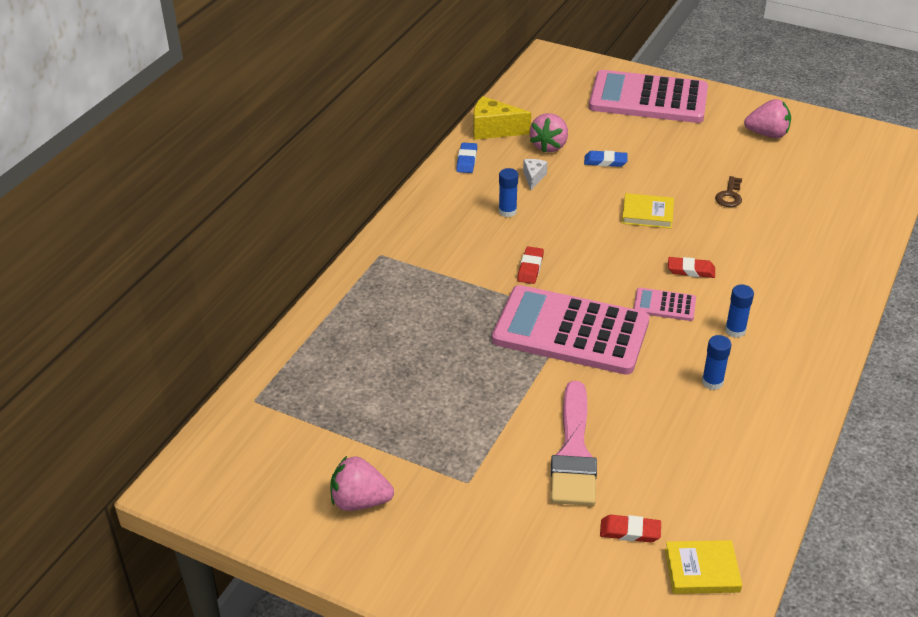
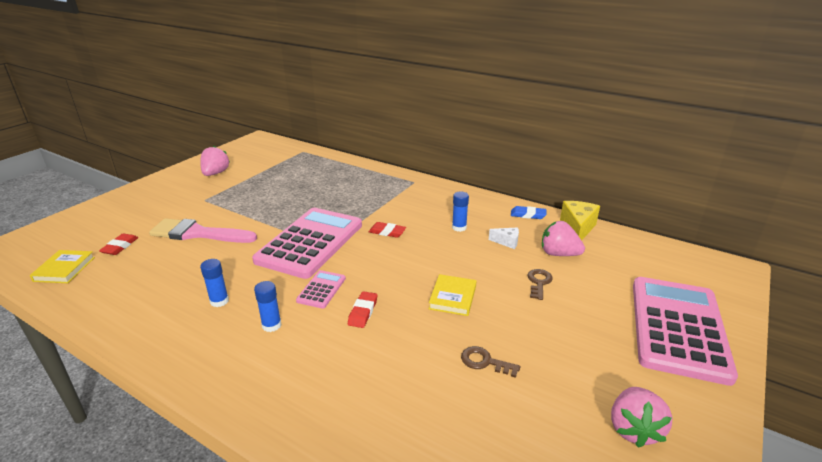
camera: 95 degrees right, 10 degrees down
(605, 161) = (539, 282): blue eraser -> brown key

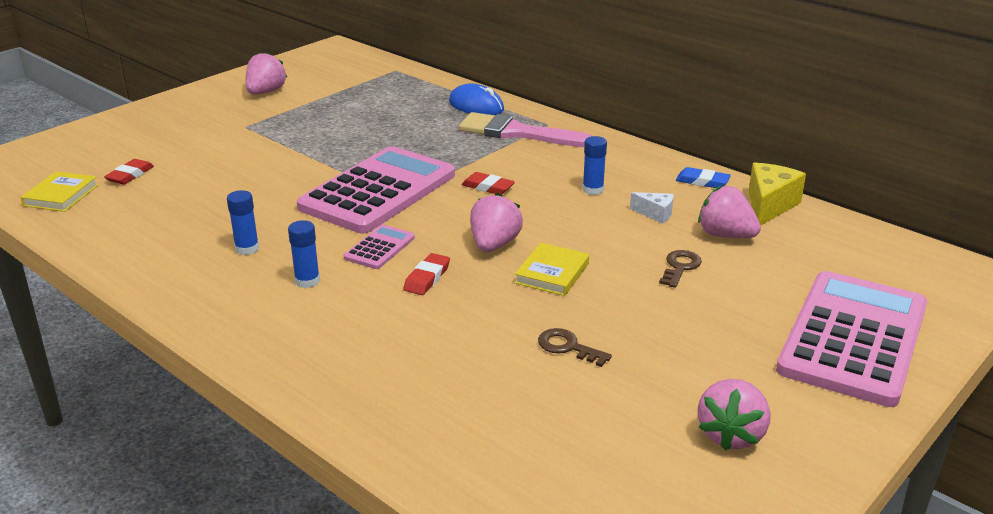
camera: 10 degrees right, 0 degrees up
(198, 233) = (231, 168): pink brush -> pink brush (517, 133)
(363, 173) = (476, 106): none -> blue mouse
(404, 278) = (494, 245): none -> pink strawberry

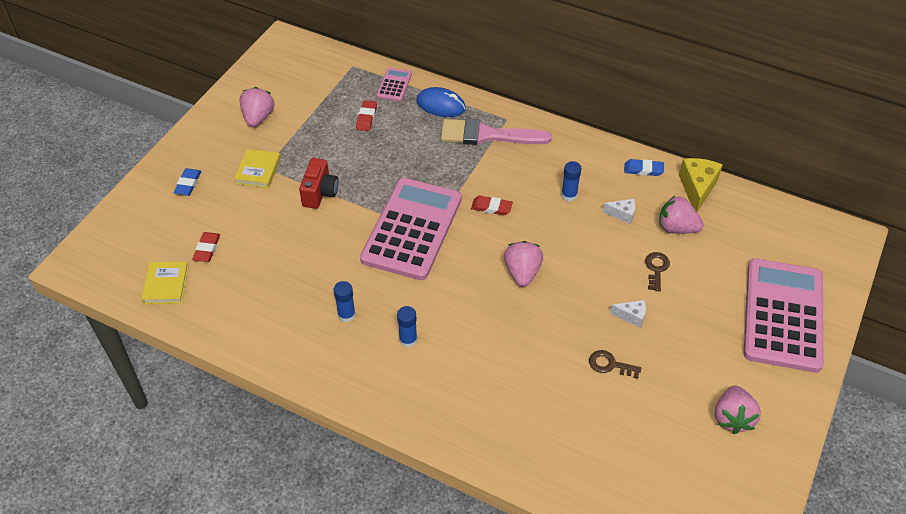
camera: 15 degrees left, 20 degrees up
(152, 127) = (188, 184): none -> blue eraser
(291, 151) = (320, 193): none -> red camera
(379, 248) = (442, 293): pink calculator -> pink calculator (394, 85)
(427, 278) = (490, 318): red eraser -> red eraser (366, 117)
(552, 273) = (573, 294): yellow book -> yellow book (258, 170)
(623, 305) = (631, 316): none -> white cheese

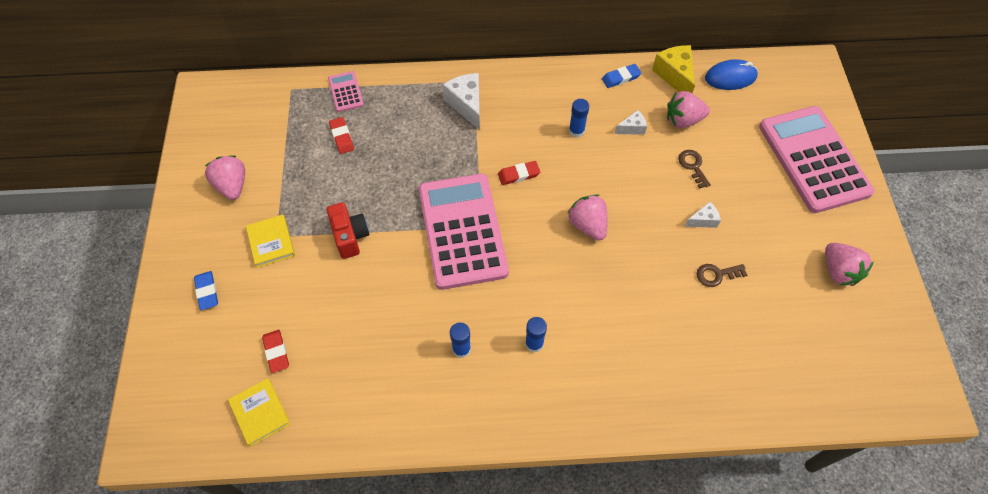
camera: 30 degrees left, 10 degrees up
(441, 105) = (404, 93): blue mouse -> blue mouse (730, 77)
(487, 135) = (466, 105): pink brush -> white cheese

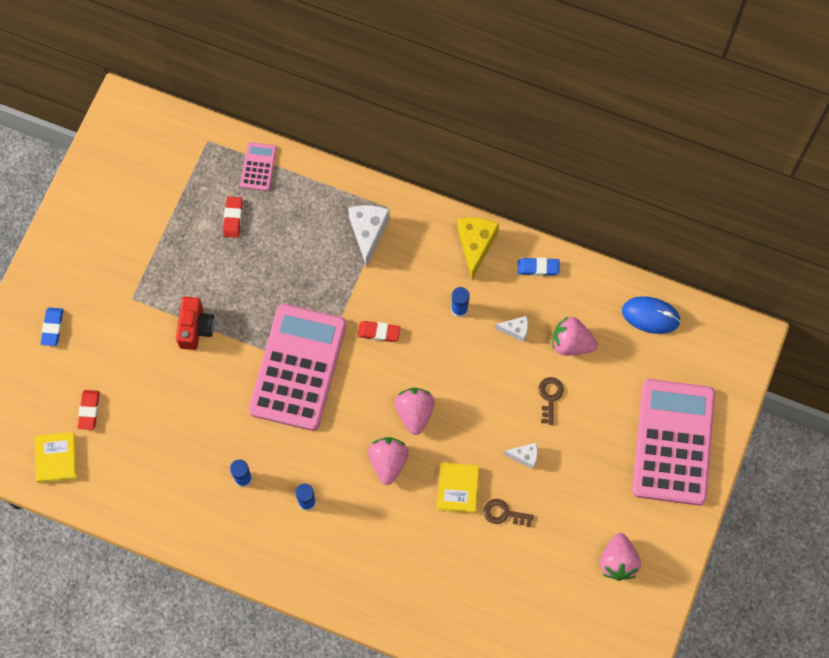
camera: 25 degrees right, 10 degrees up
(232, 186) = (112, 228): pink strawberry -> pink strawberry (388, 462)
(271, 242) = (125, 303): yellow book -> yellow book (458, 488)
(674, 76) = (594, 289): yellow cheese -> yellow cheese (475, 245)

